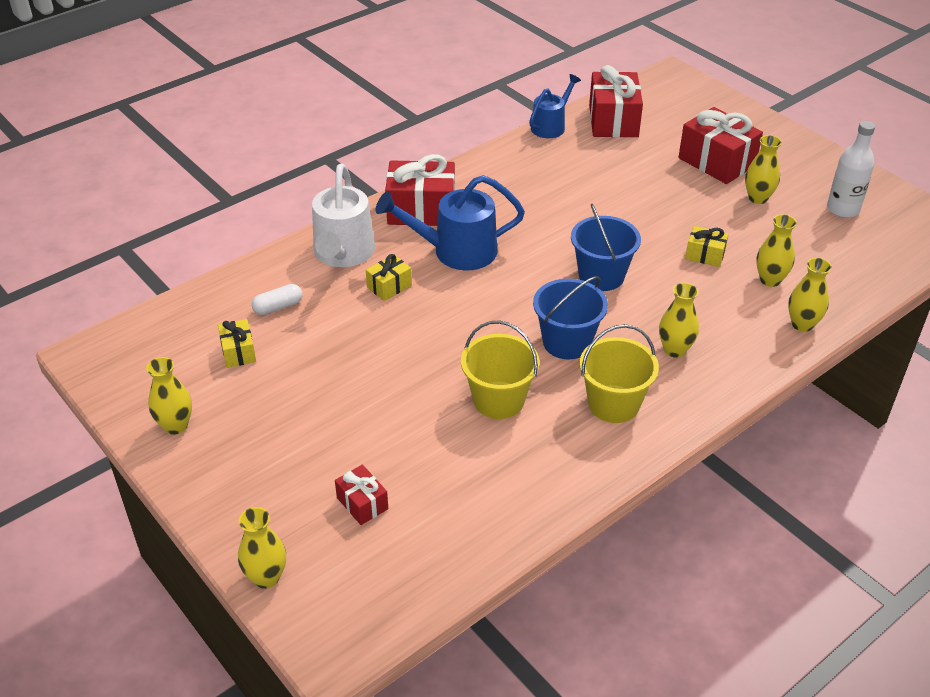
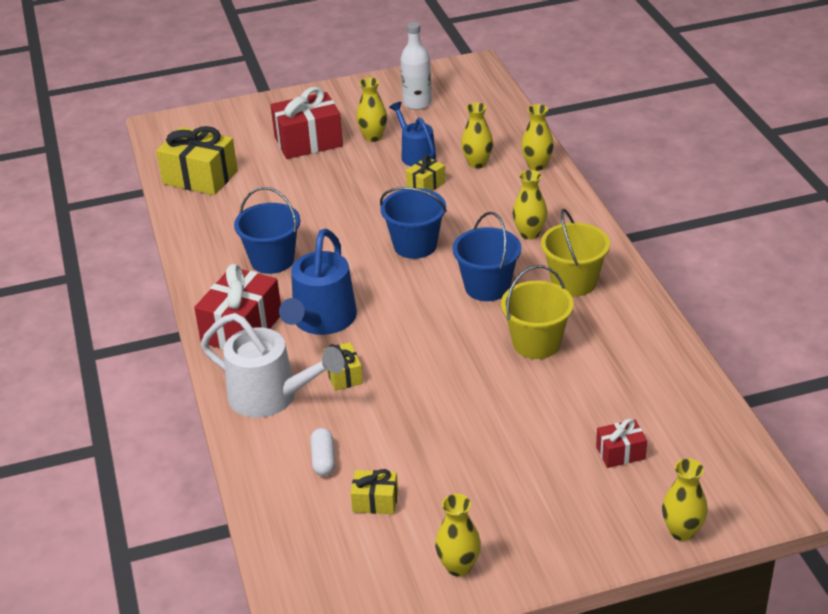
camera: 65 degrees left, 5 degrees down
(523, 197) = (272, 260): none -> blue bucket
(551, 126) = (175, 215): blue watering can -> blue watering can (415, 154)
(613, 121) = (200, 177): red gift -> yellow gift

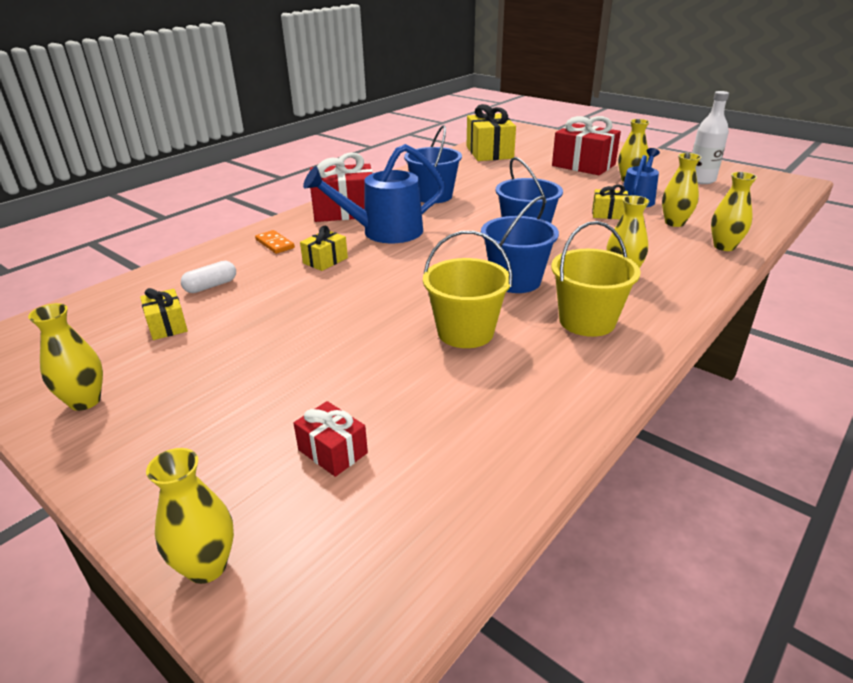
camera: 55 degrees right, 5 degrees down
(272, 397) = (275, 244): white watering can -> orange domino

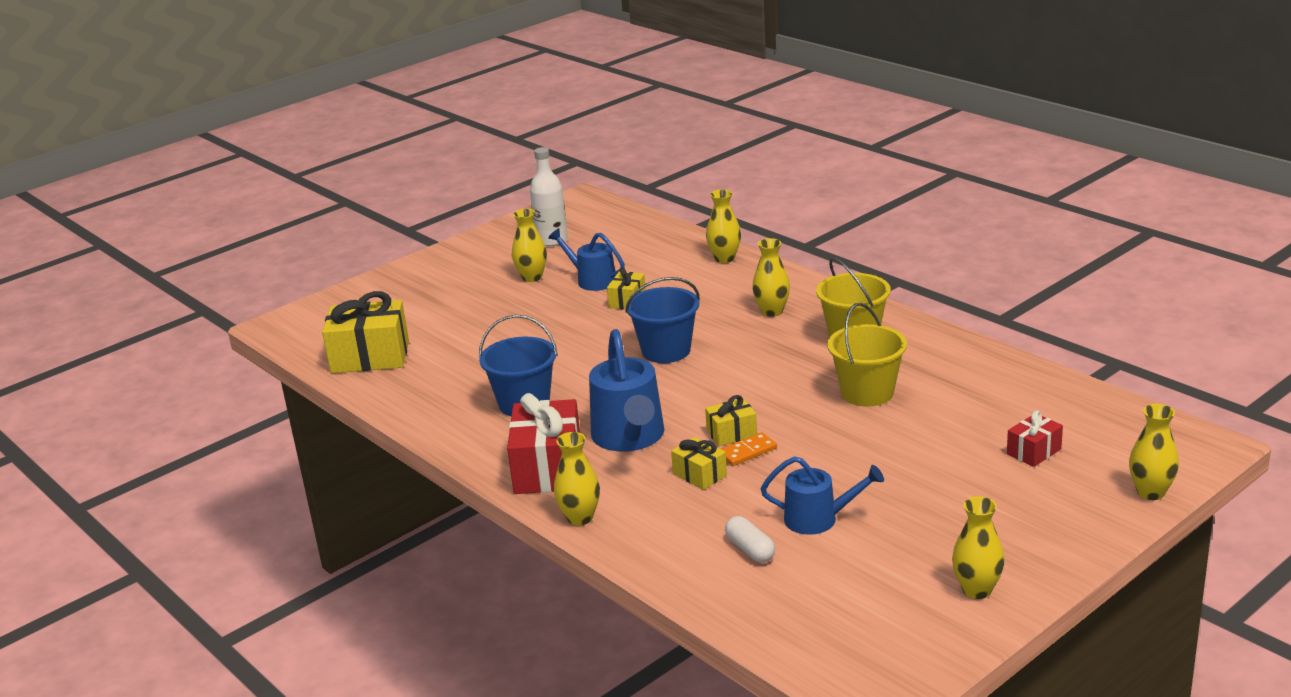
camera: 80 degrees left, 5 degrees down
(167, 325) = (839, 566): yellow gift -> yellow gift (731, 433)
(242, 313) = (819, 519): none -> blue watering can
(275, 244) = (640, 515): orange domino -> orange domino (747, 452)
(515, 281) = (773, 363): blue bucket -> none
(583, 165) = (464, 298): red gift -> none
(674, 223) = (663, 271): yellow vase -> yellow vase (580, 518)

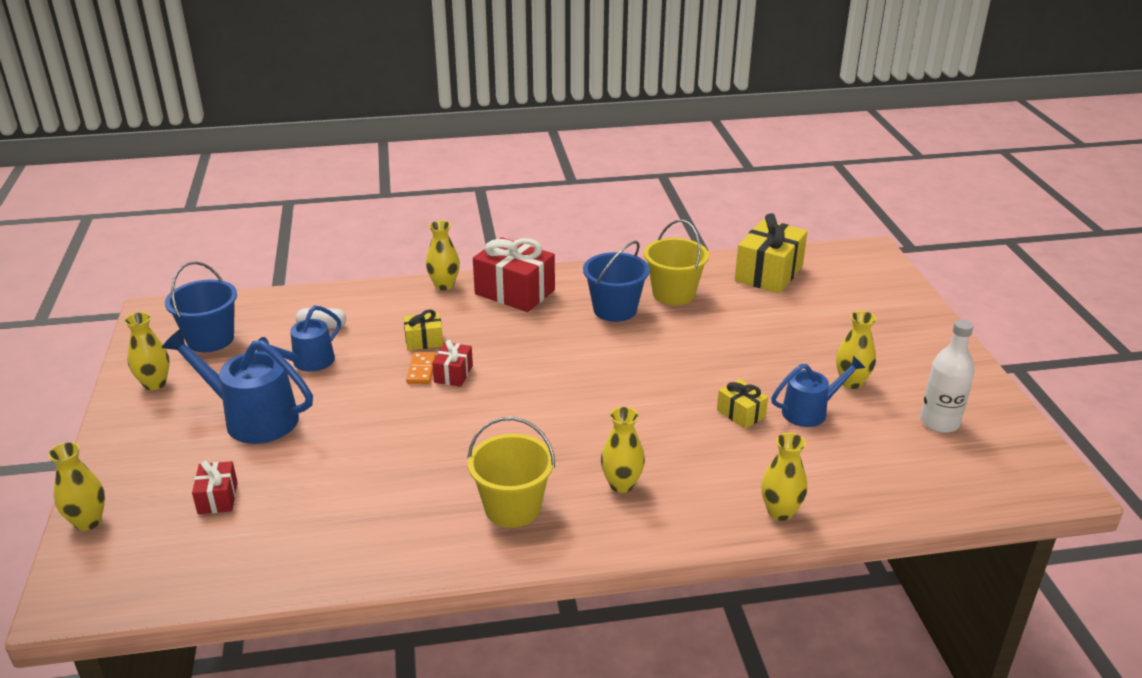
camera: 120 degrees right, 5 degrees up
(630, 438) = (508, 333): blue watering can -> blue watering can (252, 418)
(666, 351) = (618, 396): blue bucket -> blue bucket (210, 339)
(731, 433) = (453, 374): yellow gift -> red gift
(867, 393) = (415, 463): yellow bucket -> yellow bucket (673, 294)

